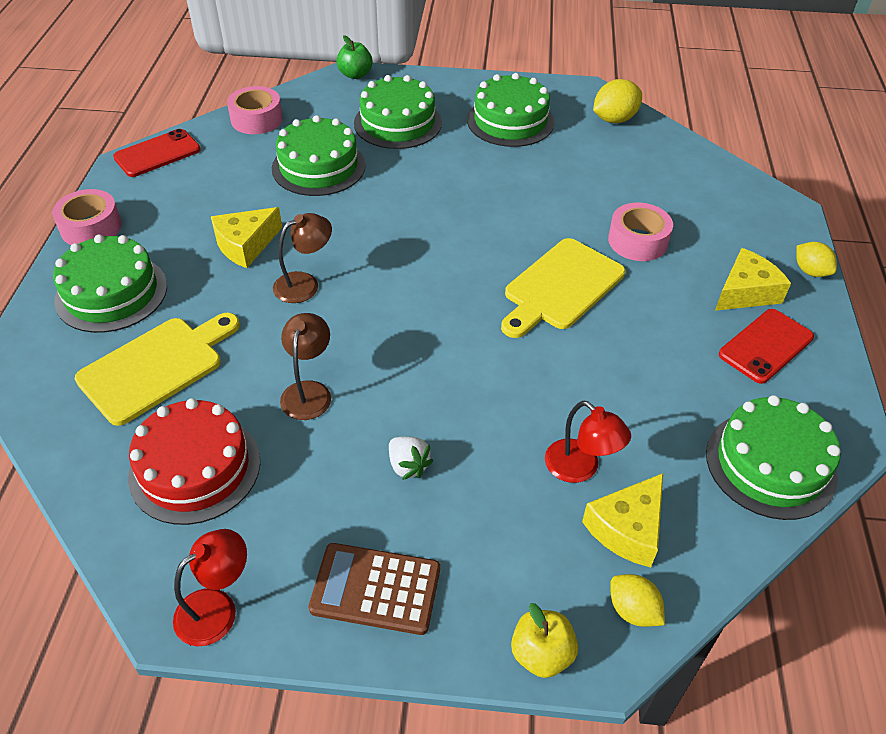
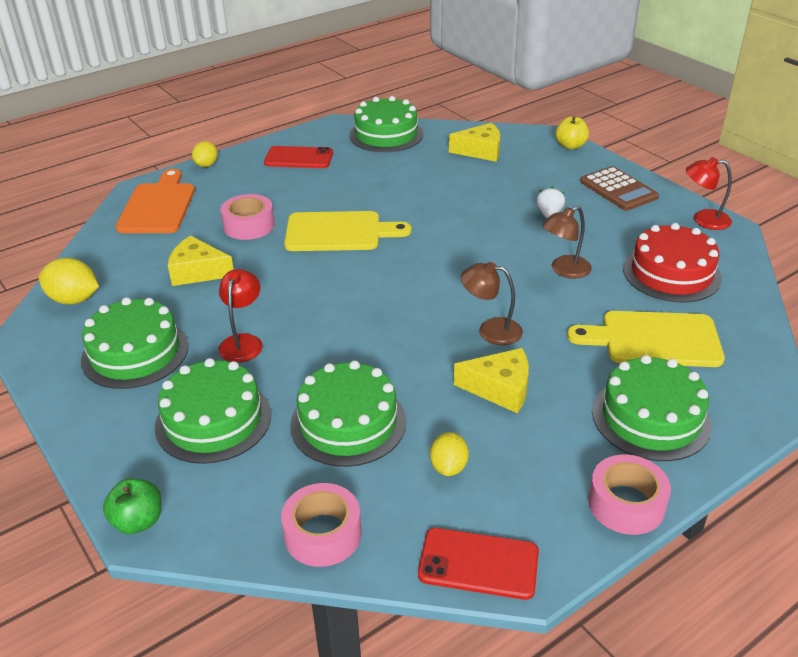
camera: 130 degrees left, 10 degrees down
(580, 468) = (468, 173): red lamp -> red lamp (243, 342)
(633, 610) = (517, 137): yellow lemon -> yellow lemon (449, 467)
(737, 207) = (158, 206): none -> orange cutting board
(745, 292) = (256, 176): yellow cheese -> yellow cheese (198, 272)

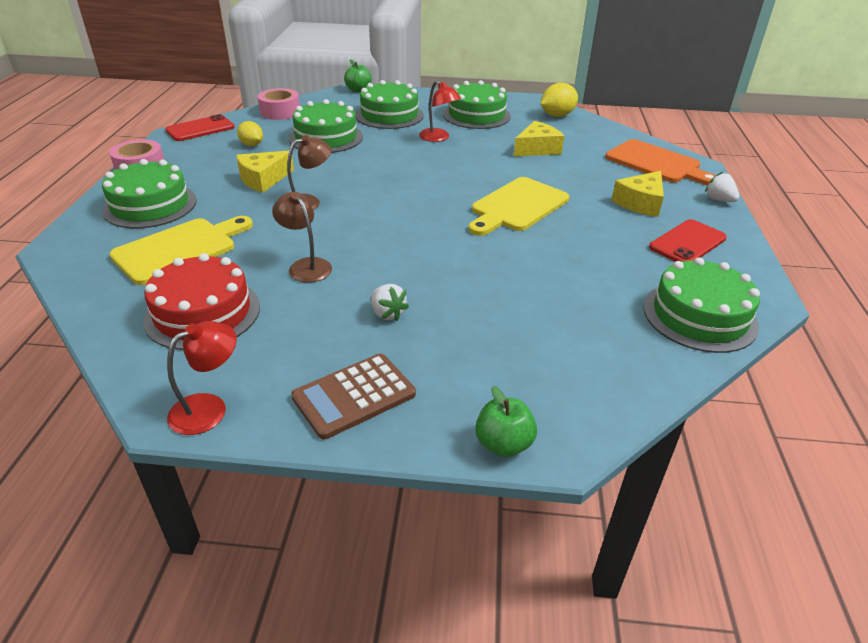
camera: 130 degrees right, 0 degrees up
(206, 165) = (719, 200): yellow lemon -> white strawberry
(249, 225) = (578, 181): pink tape -> none
(480, 151) = (578, 357): yellow cheese -> yellow cheese (640, 203)
(564, 270) = (306, 266): brown lamp -> brown lamp turned 45 degrees counterclockwise
(570, 146) = (503, 444): yellow apple -> green apple
(618, 189) = (354, 396): brown calculator -> brown calculator turned 45 degrees counterclockwise

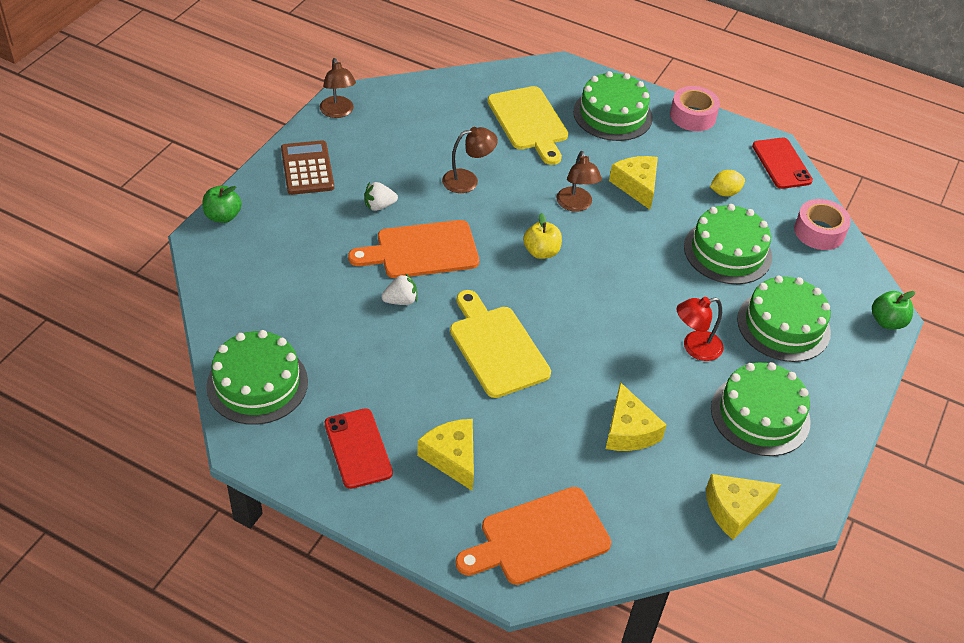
camera: 110 degrees right, 10 degrees up
(203, 313) = (436, 122): red cake -> none
(209, 408) = (338, 112): red lamp -> brown lamp
(386, 207) = (541, 252): none -> yellow apple
(436, 268) = (422, 251): none -> orange cutting board
(557, 115) = (735, 509): yellow lemon -> yellow cheese
(719, 200) = (421, 541): white strawberry -> white strawberry (401, 300)

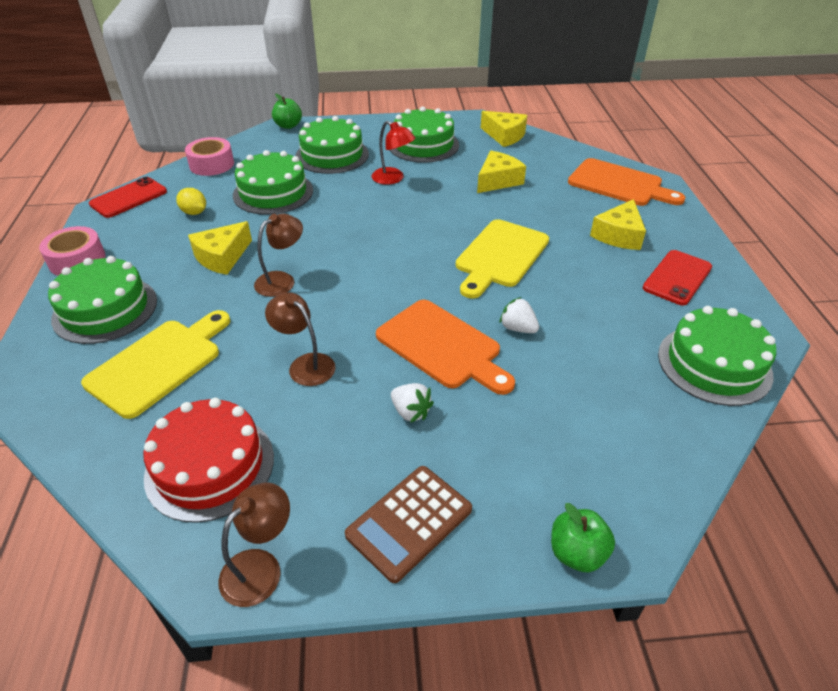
camera: 120 degrees left, 5 degrees down
(420, 116) = (210, 466): none -> red cake
(541, 252) = (366, 276): yellow apple -> none

